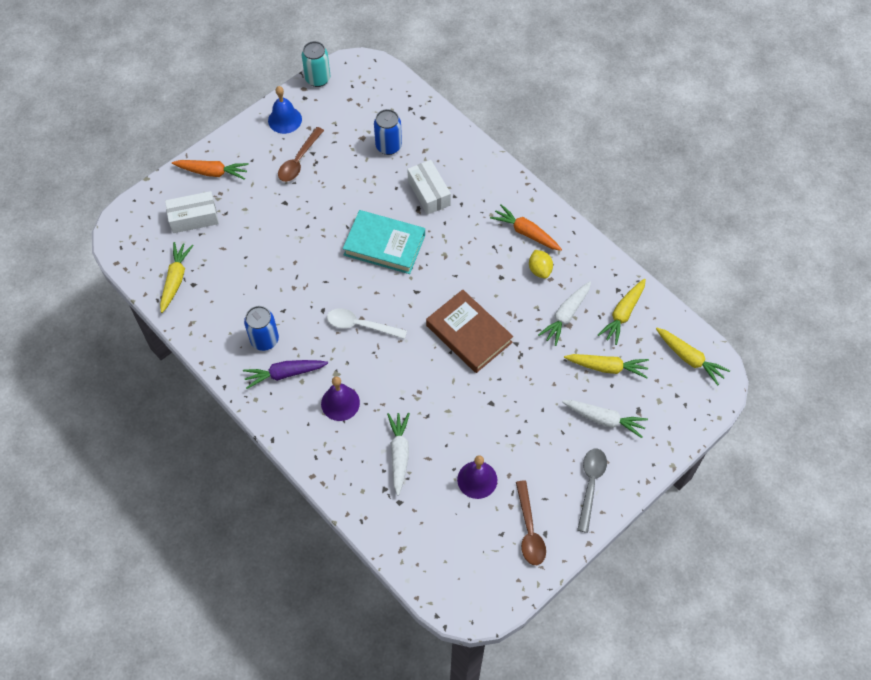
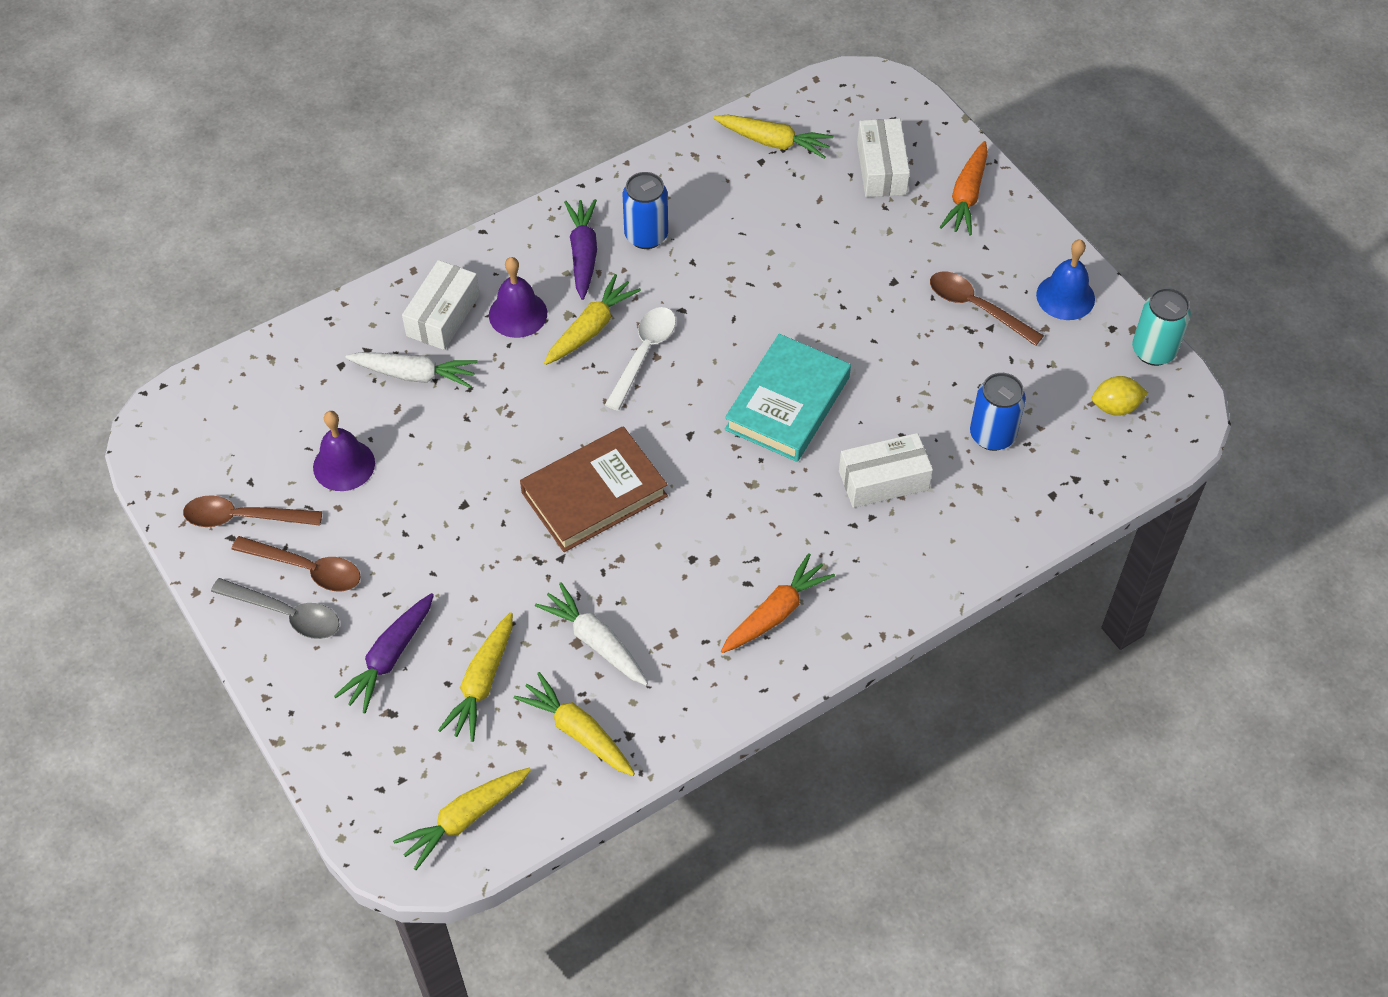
camera: 100 degrees right, 5 degrees down
(345, 358) = (591, 328): none -> yellow carrot
(348, 448) = (443, 315): none -> white box
(539, 270) = (694, 619): yellow lemon -> yellow lemon (1115, 407)
(557, 481) = (306, 569): none -> brown spoon
(604, 419) = (389, 657): white carrot -> purple carrot

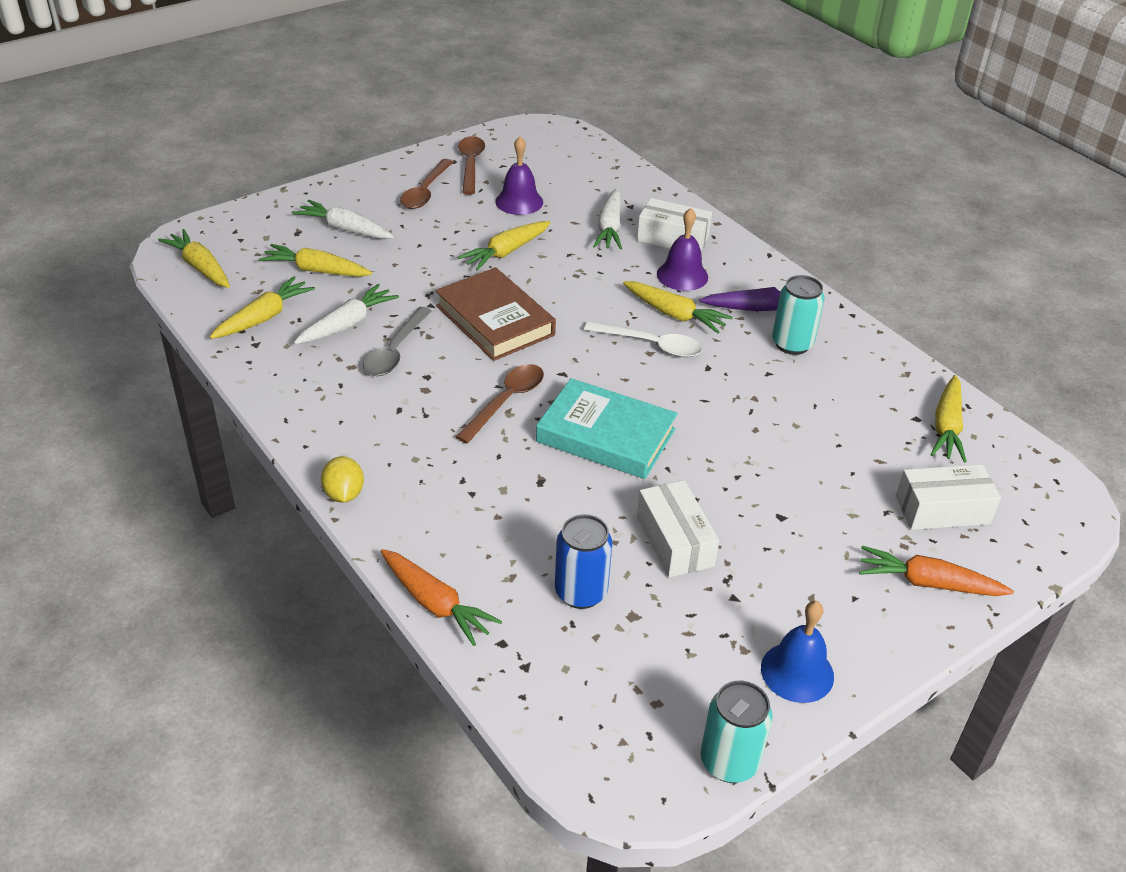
camera: 85 degrees right, 15 degrees down
(286, 614) = (387, 185): grey spoon -> grey spoon (395, 351)
(389, 657) = (345, 229): purple carrot -> white carrot
(457, 481) = (506, 252): none -> yellow carrot
(646, 235) = (792, 344): blue can -> turquoise can
(776, 613) = (365, 427): orange carrot -> orange carrot (435, 604)
(883, 480) = (516, 502): white box -> white box (674, 541)
(976, 307) = (760, 586): brown spoon -> brown spoon (506, 401)
(1115, 407) = (634, 713): yellow lemon -> yellow lemon (344, 494)

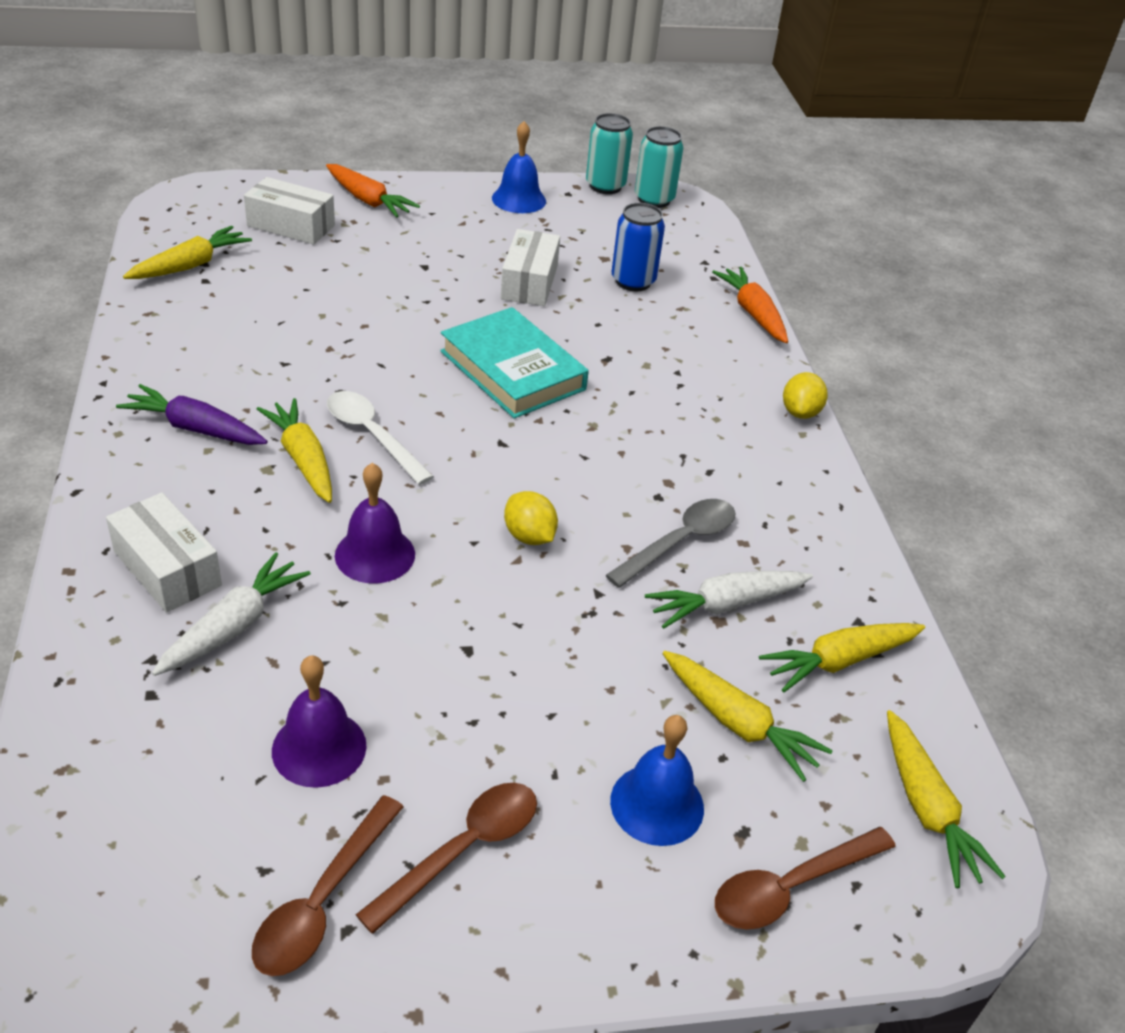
camera: 155 degrees left, 0 degrees up
(345, 229) = (657, 804): white carrot -> blue bell
(495, 320) = (529, 536): brown book -> yellow lemon
(506, 252) = (429, 643): yellow carrot -> none
(506, 401) = (587, 436): brown spoon -> brown spoon (791, 886)
(682, 275) = (228, 506): purple bell -> purple bell (375, 554)
(792, 344) = (218, 379): turquoise can -> turquoise can (654, 199)

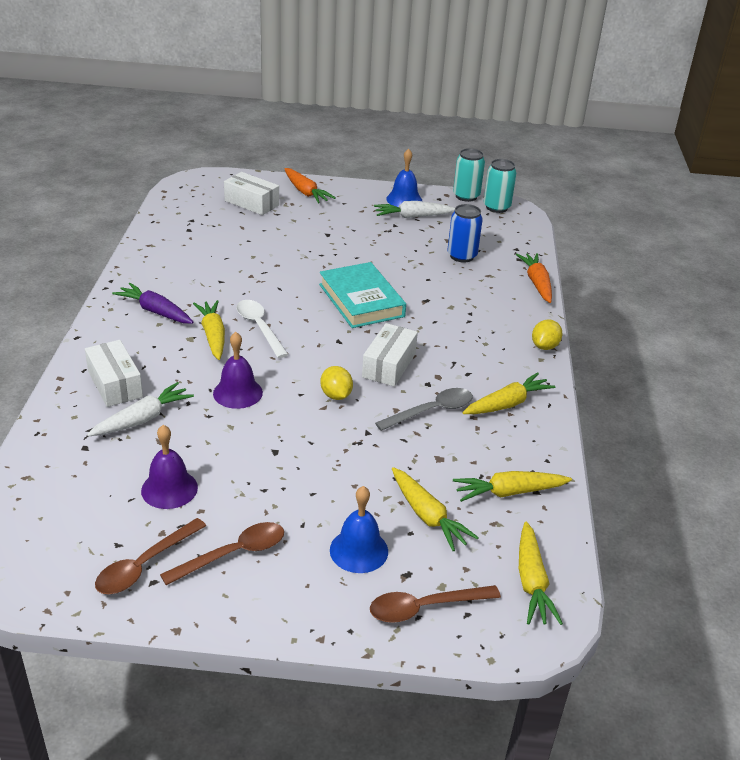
camera: 15 degrees right, 5 degrees down
(190, 265) = (182, 220): yellow carrot -> yellow carrot (507, 404)
(529, 282) = (392, 250): white box -> white box (389, 365)
(726, 604) = (447, 450): white carrot -> white carrot (413, 216)

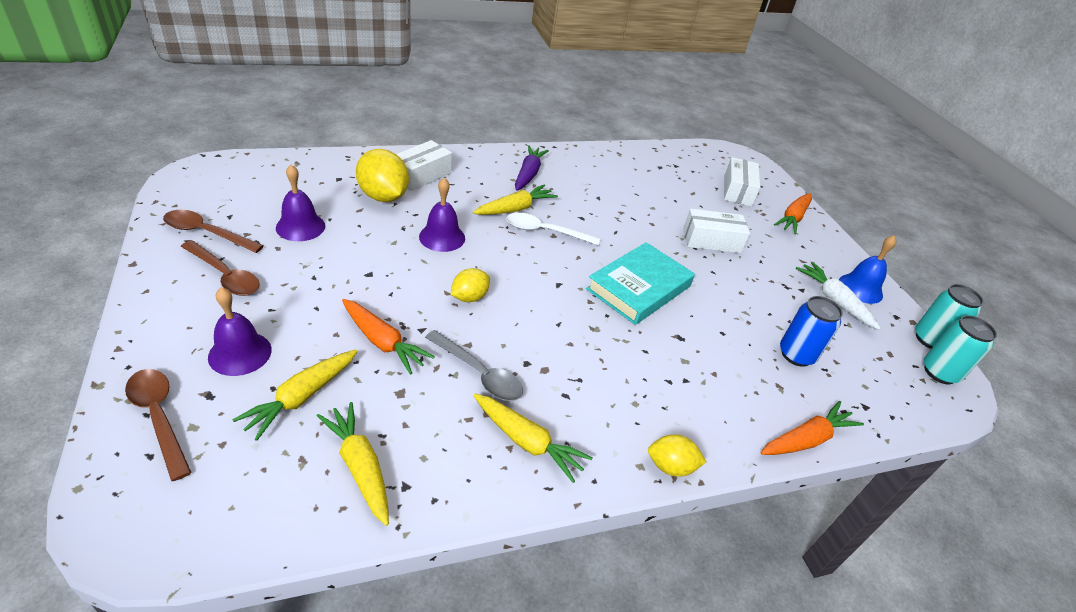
camera: 65 degrees right, 5 degrees up
(142, 419) = (383, 196): white carrot -> yellow lemon
(259, 327) = (545, 231): white spoon -> white spoon turned 120 degrees counterclockwise
(359, 550) = (240, 353): blue bell -> purple bell
(375, 458) = (383, 342): none -> orange carrot
(389, 365) = (540, 327): white box -> white box (711, 240)
(531, 582) = (204, 511): yellow carrot -> none

